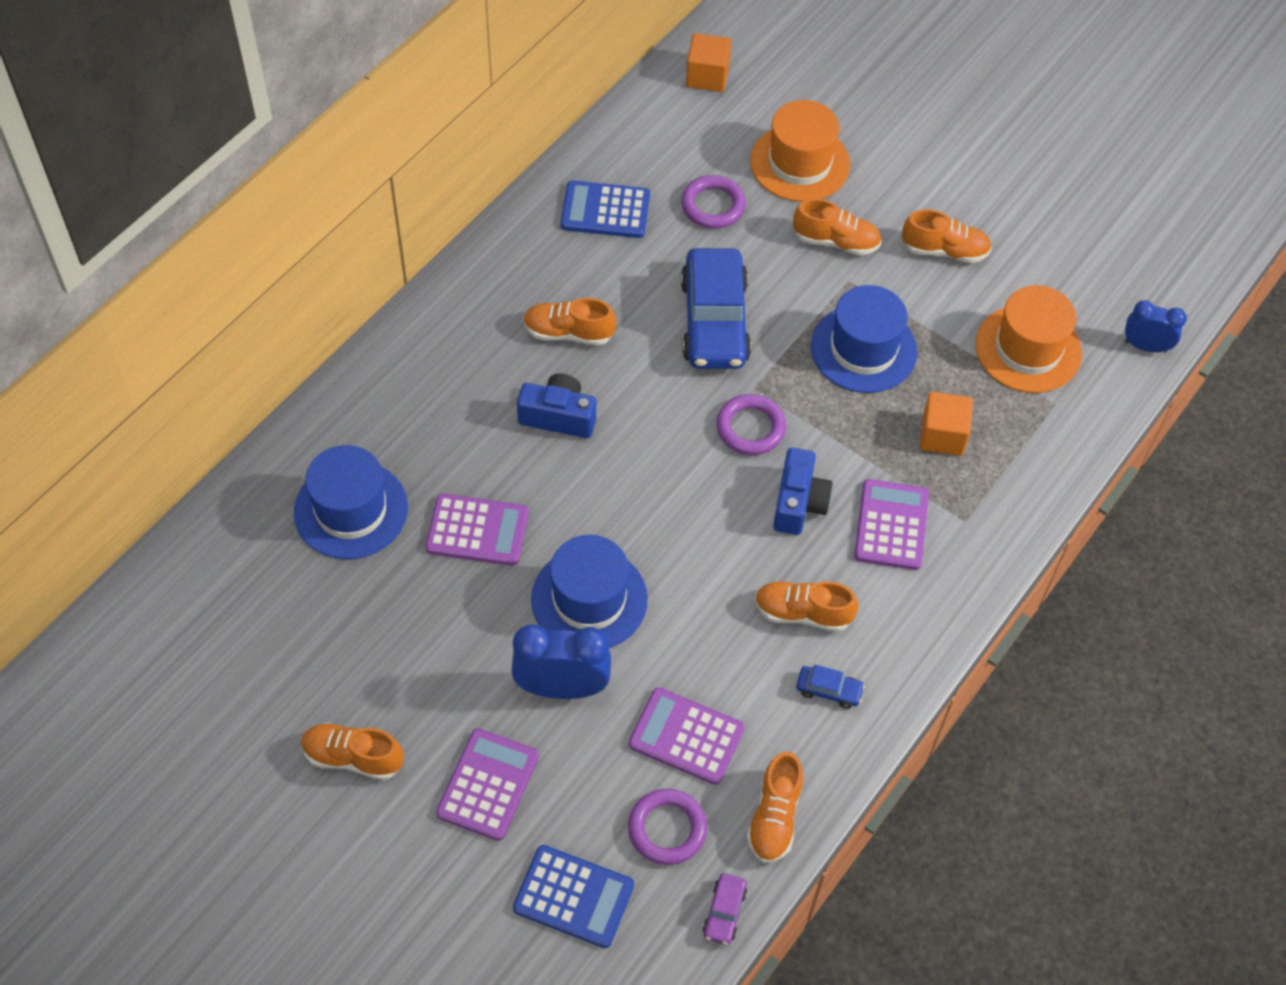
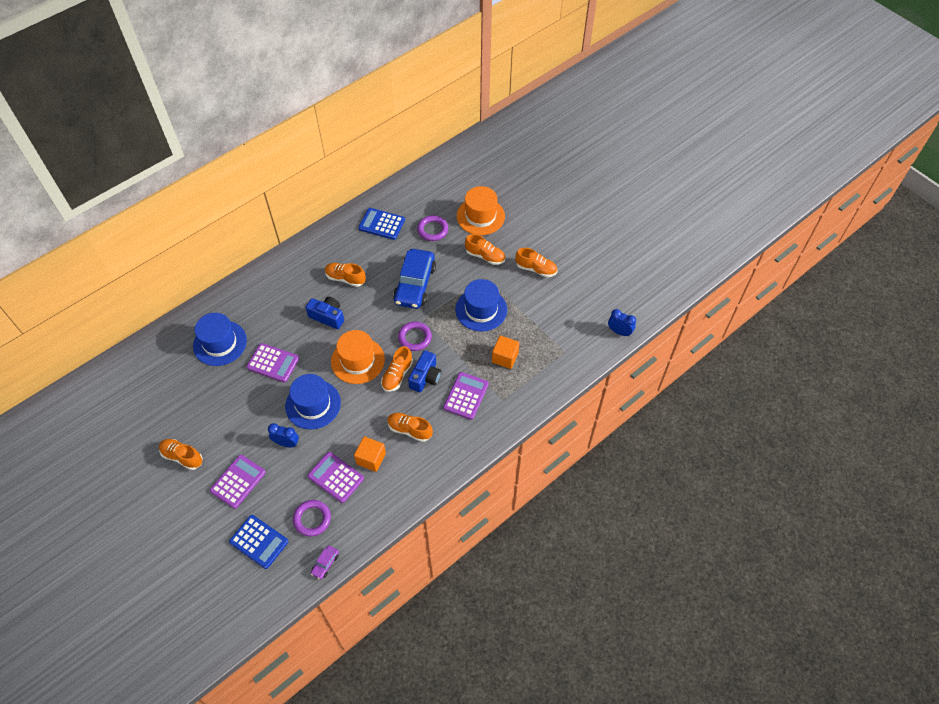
camera: 15 degrees right, 0 degrees up
(562, 687) = (286, 443): blue clock -> blue clock, size x0.63
(707, 76) = (450, 168): orange cube -> orange cube (371, 458)
(774, 817) = (363, 524): orange shoe -> orange shoe (397, 375)
(829, 690) = (409, 469): blue car -> none
(1028, 349) = (561, 323): orange hat -> orange hat (357, 360)

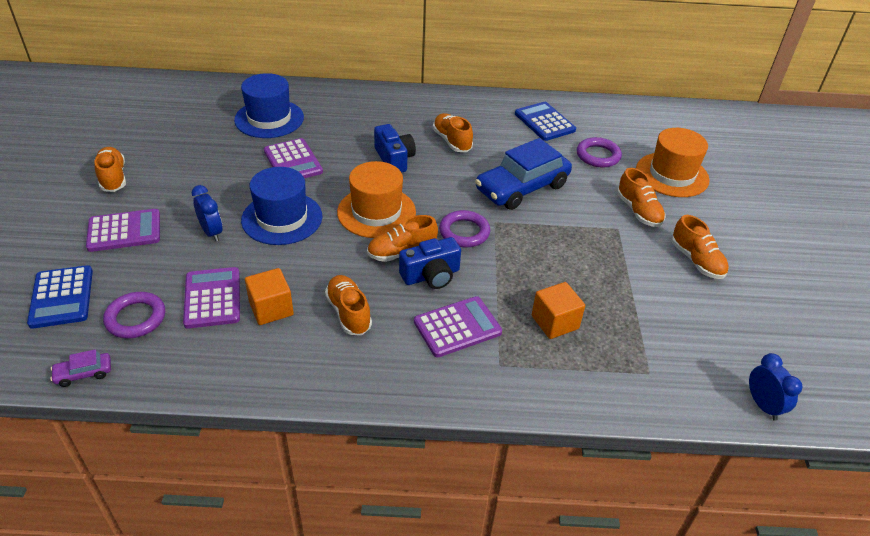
camera: 40 degrees right, 15 degrees down
(481, 309) = (577, 256): blue hat -> none

